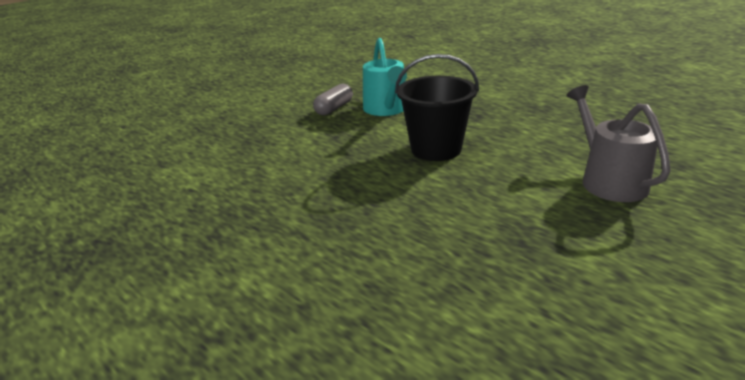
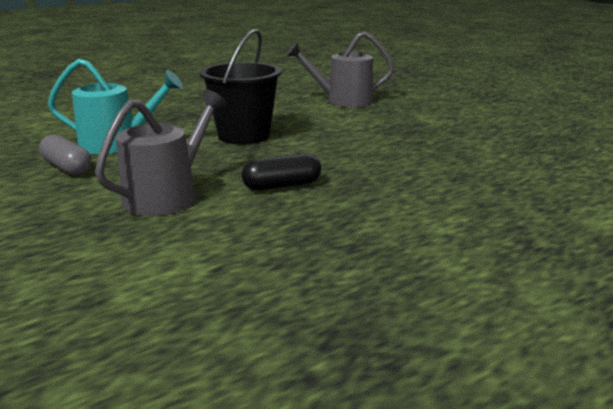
camera: 80 degrees left, 5 degrees down
(295, 149) = (167, 195): none -> grey watering can
(323, 188) = (282, 186): none -> black capsule

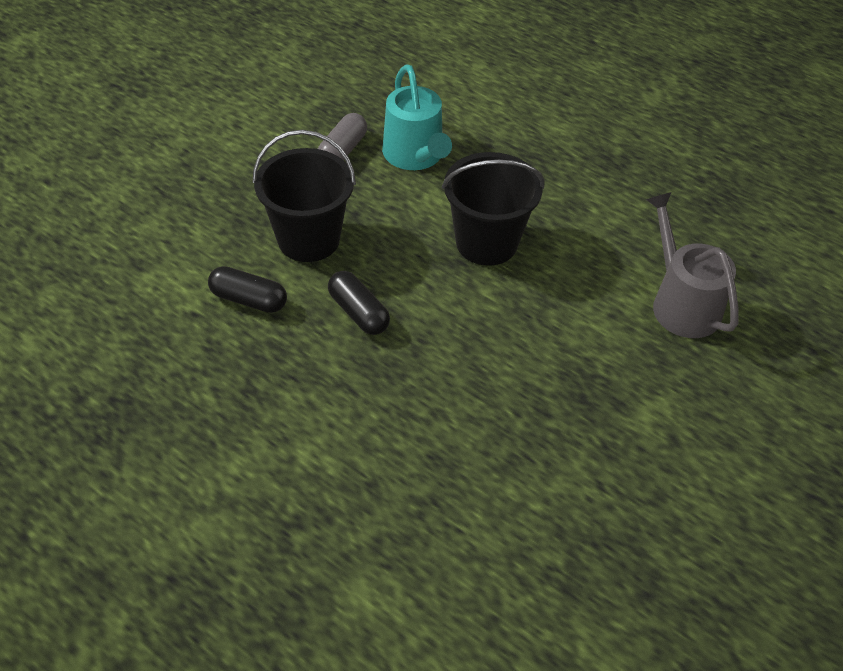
camera: 70 degrees right, 25 degrees up
(167, 195) = (308, 239): grey watering can -> black bucket
(222, 233) = (249, 299): none -> black capsule

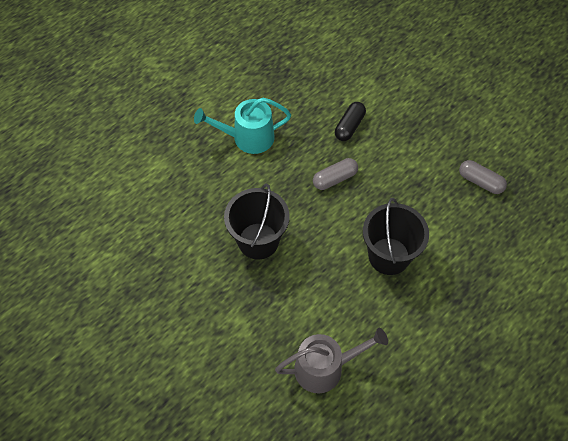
camera: 100 degrees right, 10 degrees up
(308, 239) = (396, 158): black bucket -> black bucket (258, 241)
(358, 312) = (334, 179): black capsule -> grey capsule
(415, 156) = (475, 224): turquoise watering can -> turquoise watering can (248, 138)

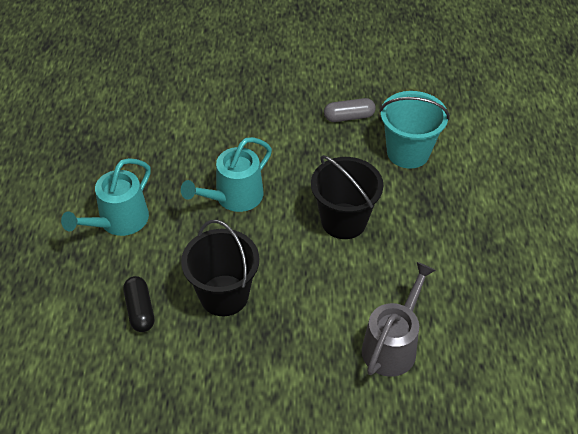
camera: 45 degrees left, 10 degrees down
(334, 179) = (234, 197): grey capsule -> turquoise watering can
(349, 126) = (201, 149): black capsule -> black capsule (140, 310)
(494, 244) = (408, 152): none -> turquoise bucket

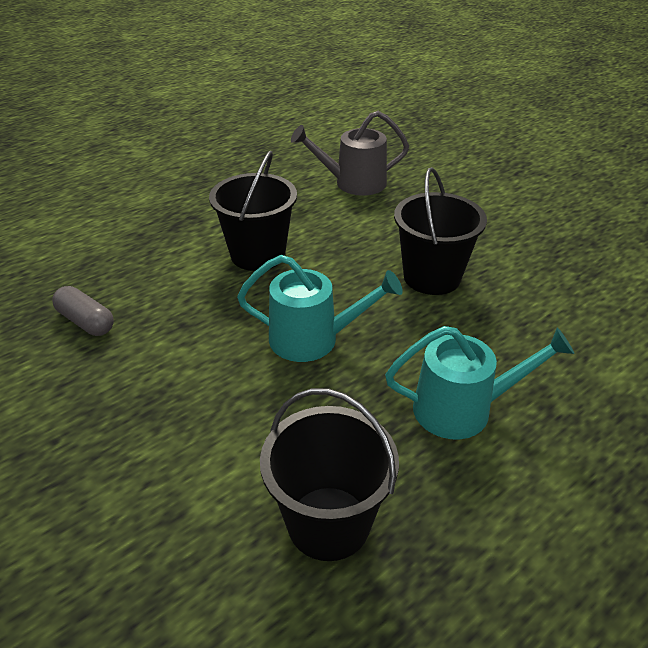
camera: 130 degrees left, 10 degrees down
(126, 135) = (328, 523): none -> black bucket
(140, 310) = (522, 316): black capsule -> none
(408, 152) = (115, 258): turquoise bucket -> none

